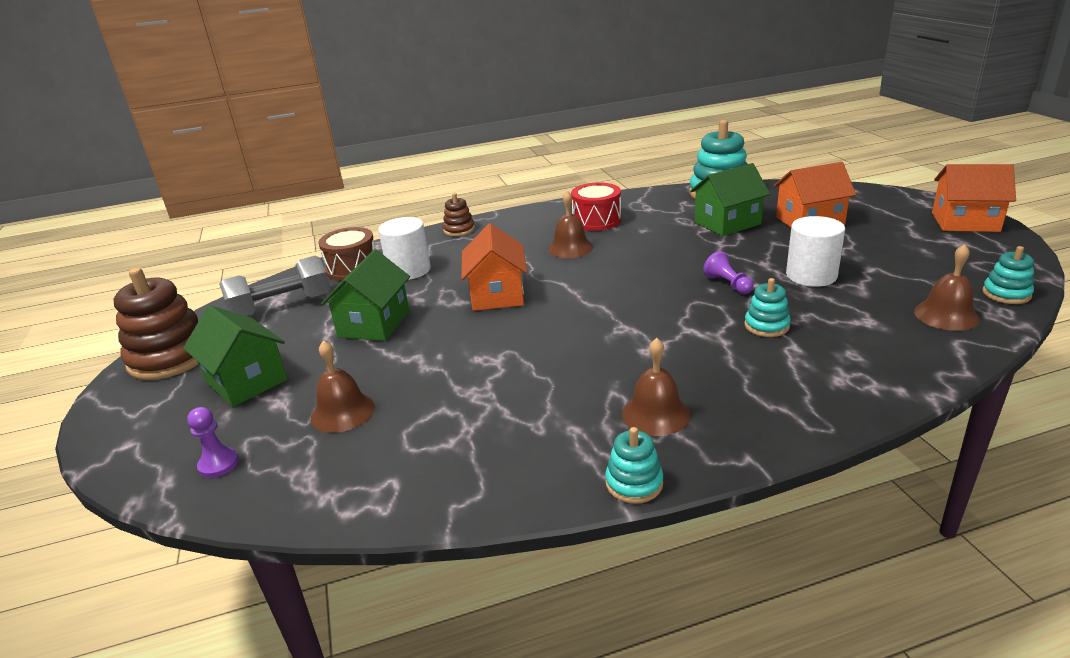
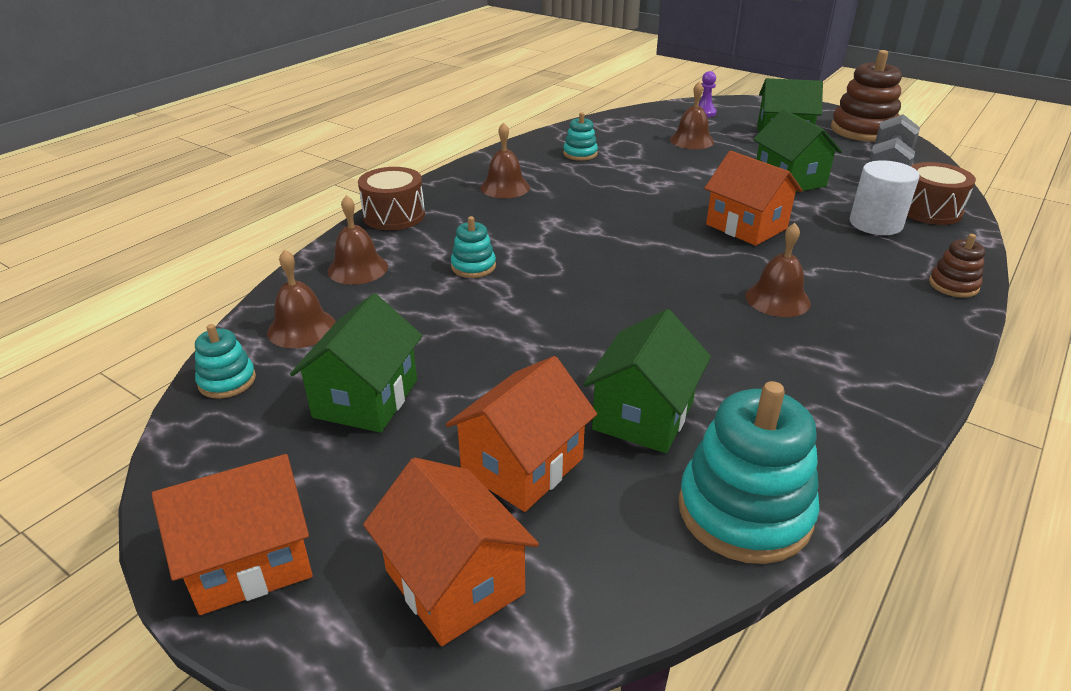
camera: 140 degrees right, 5 degrees up
(596, 220) = (827, 358): red drum -> none
(634, 483) = (485, 159): turquoise stacking toy -> turquoise stacking toy (580, 154)
(728, 284) = (545, 301): purple pawn -> none
(811, 275) = (462, 342): white cylinder -> none
(824, 414) = (394, 216): none -> brown drum
(863, 201) = (454, 581): none -> orange house
(886, 355) = (357, 268): none -> brown bell
(894, 262) = (365, 398): none -> green house

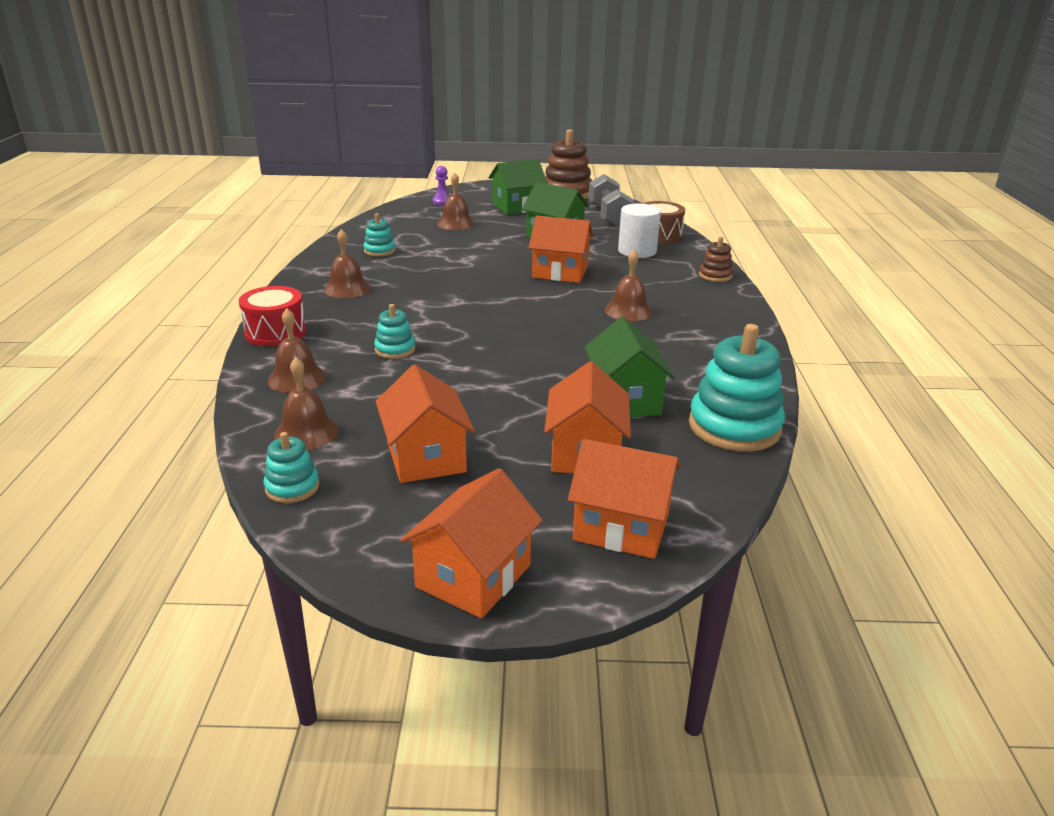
camera: 35 degrees left, 5 degrees down
(365, 398) = (426, 457): green house -> orange house
(394, 216) = (275, 332): brown drum -> red drum

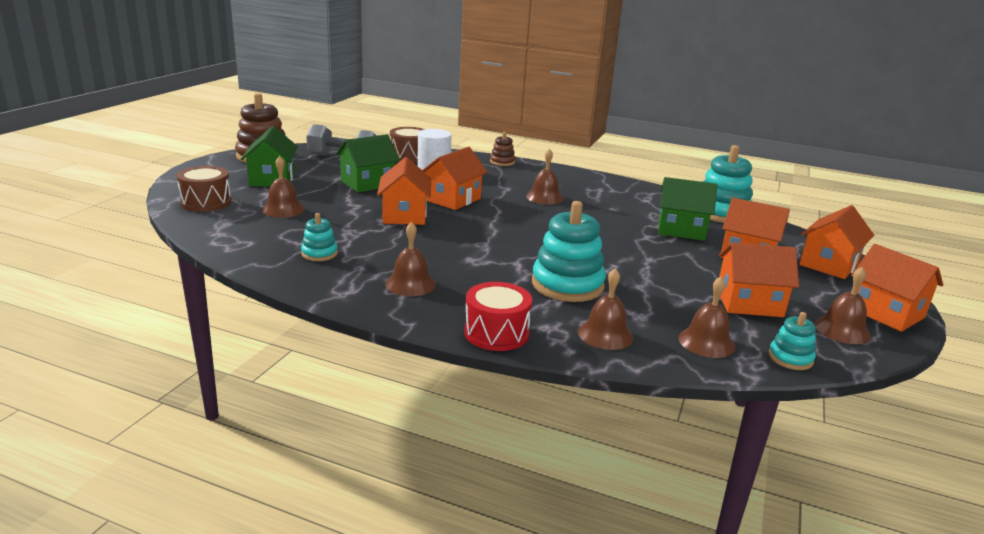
camera: 70 degrees left, 5 degrees down
(390, 530) = (842, 330): none -> brown bell
(395, 349) = (567, 285): turquoise stacking toy -> turquoise stacking toy, size x1.96
(442, 202) = (206, 202): purple pawn -> brown drum
(493, 262) = (404, 215): none -> orange house

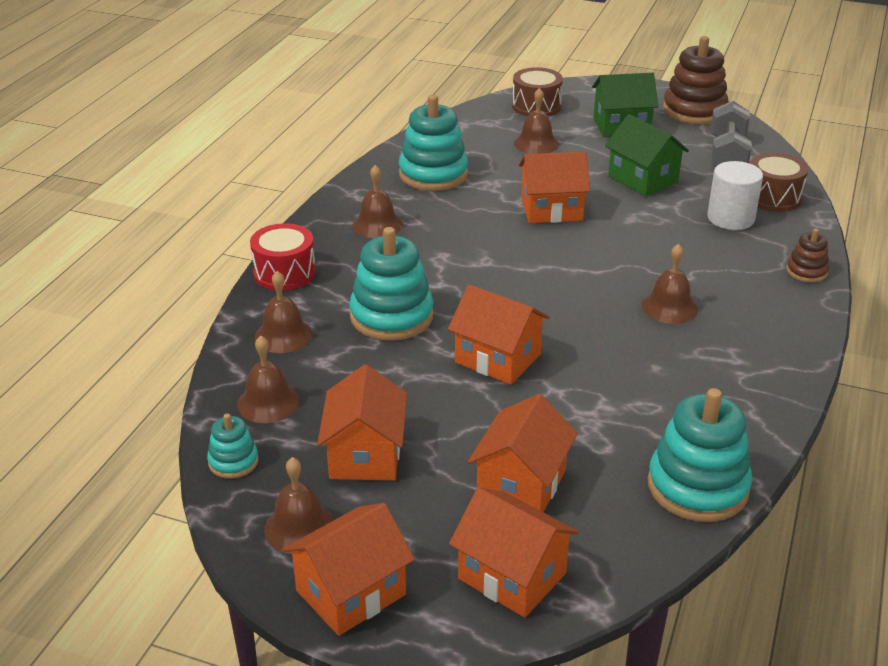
camera: 90 degrees right, 10 degrees up
(319, 253) = (433, 174): turquoise stacking toy -> turquoise stacking toy, size x1.96
(452, 199) = (620, 237): orange house -> orange house (497, 358)
(681, 230) = (597, 428): green house -> none

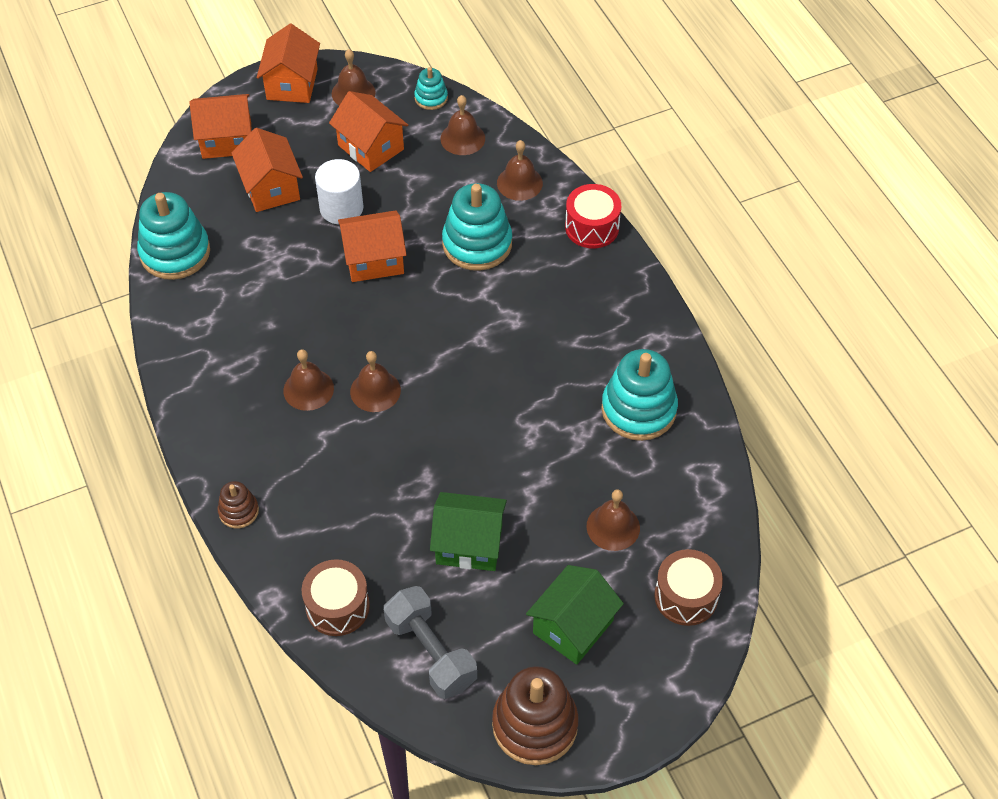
camera: 135 degrees right, 20 degrees up
(377, 225) = (599, 317): brown bell -> brown bell (375, 391)
(551, 209) = (498, 438): orange house -> none
(730, 218) = (349, 542): white cylinder -> white cylinder (341, 208)

